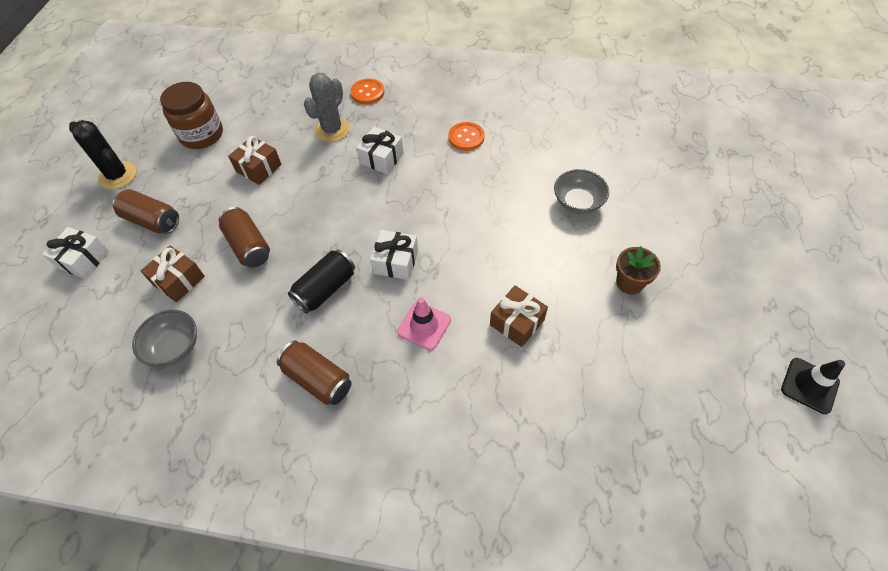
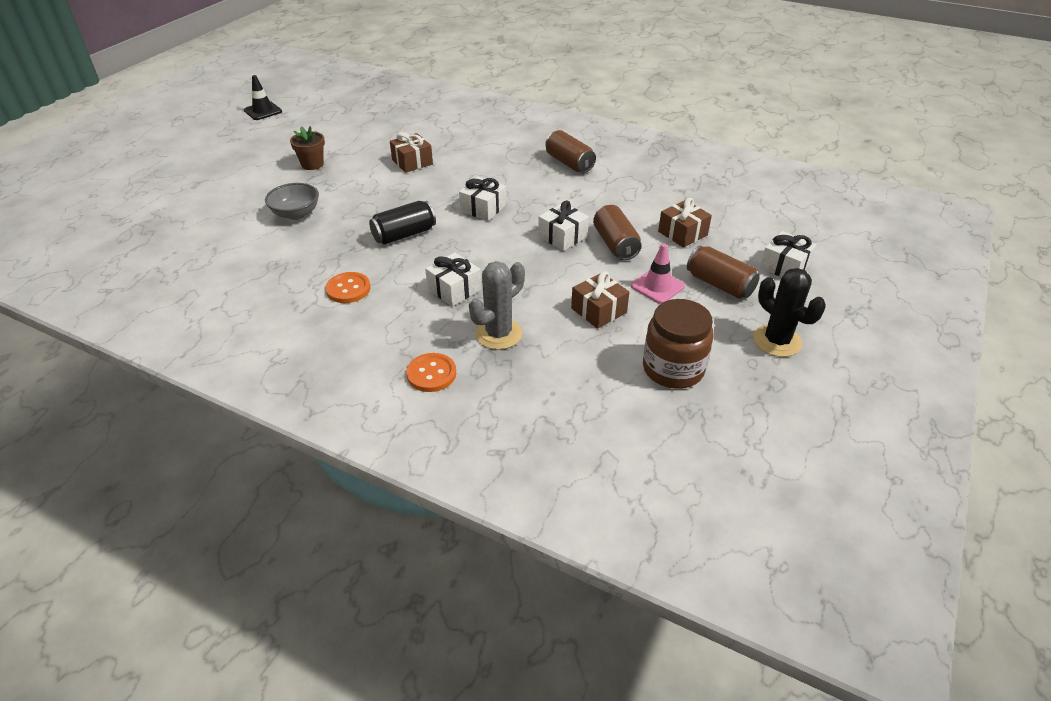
camera: 165 degrees left, 15 degrees down
(174, 347) = (679, 196): grey bowl -> none
(302, 242) = (562, 236): none -> white gift
(325, 289) = (550, 204): black can -> black can (404, 234)
(424, 326) = (481, 172): pink traffic cone -> pink traffic cone (657, 286)

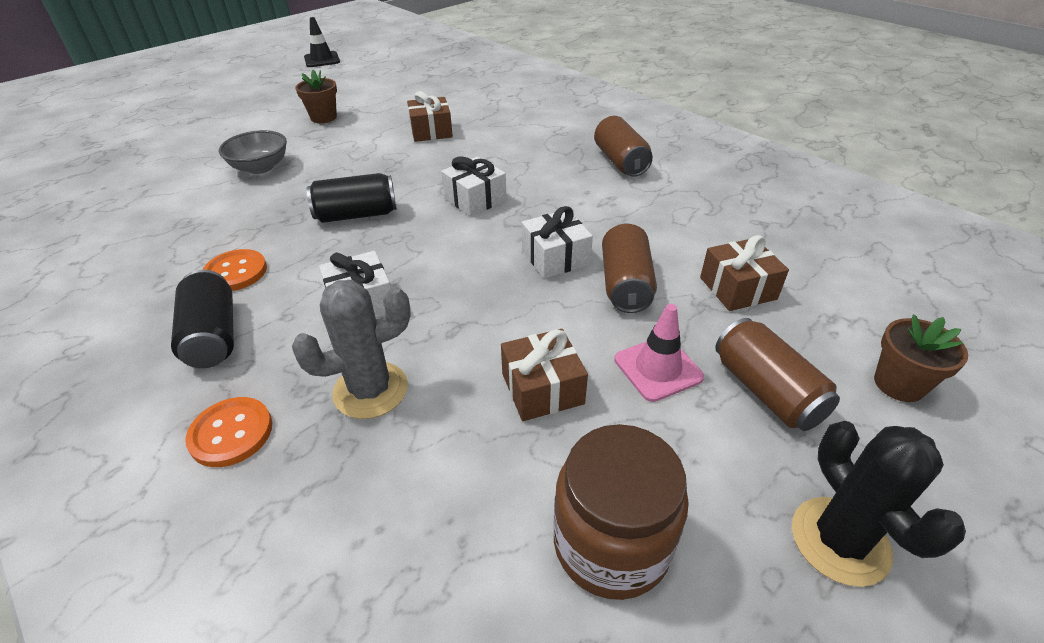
camera: 20 degrees right, 0 degrees up
(369, 329) = (213, 336): none -> black can
(784, 266) = (899, 384): white gift -> brown flower pot

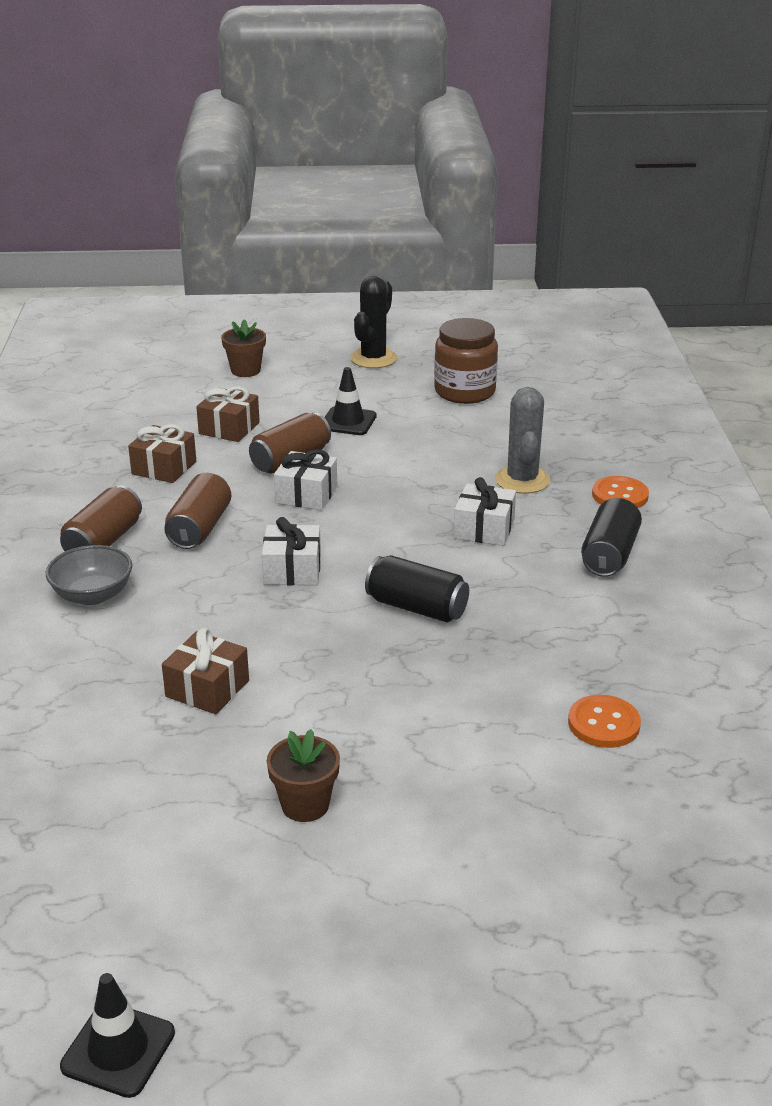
camera: 140 degrees left, 10 degrees down
(236, 272) = (568, 600): orange button -> orange button (603, 724)
(260, 167) = (467, 734): grey bowl -> grey bowl (93, 595)
(370, 390) = (522, 480): grey cactus -> grey cactus turned 75 degrees clockwise
(542, 388) = (423, 441): brown gift -> brown gift (164, 468)
(658, 368) = (348, 421): pink traffic cone -> black traffic cone
(766, 391) = (312, 394): brown can -> brown can (200, 528)

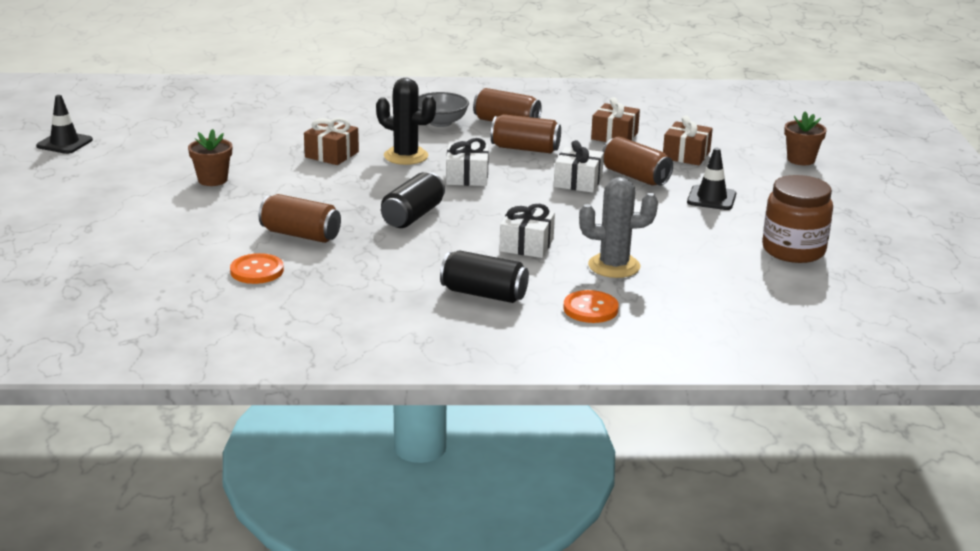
camera: 90 degrees right, 5 degrees down
(373, 359) = (852, 211): black cactus -> black cactus (406, 156)
(489, 695) = (300, 235): none -> brown can

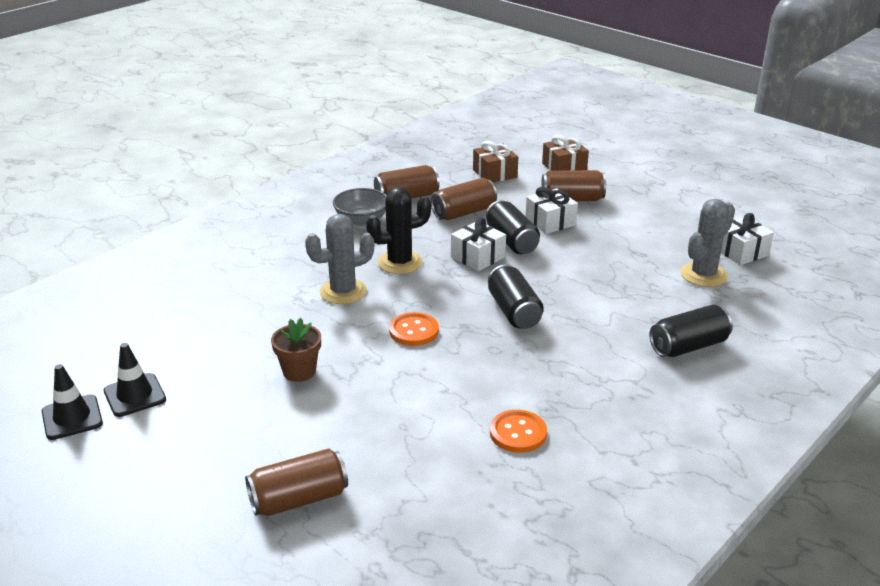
camera: 45 degrees left, 5 degrees up
(300, 235) = (477, 378): brown can -> brown can (299, 499)
(332, 154) = (343, 292): brown gift -> grey cactus
(516, 179) = (511, 241): none -> black can
(526, 245) = (628, 290): white gift -> white gift (741, 252)
(590, 309) = (760, 316): orange button -> orange button (414, 331)
(711, 198) = (643, 192): black traffic cone -> black traffic cone (135, 395)
(793, 250) = (753, 206): brown jar -> none
(801, 160) = (625, 139): brown flower pot -> none

